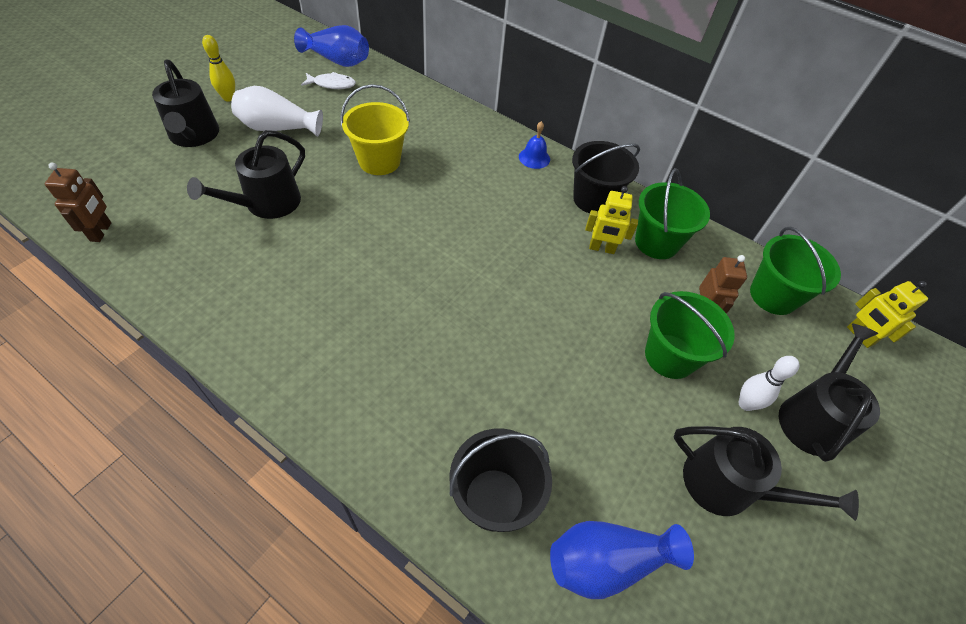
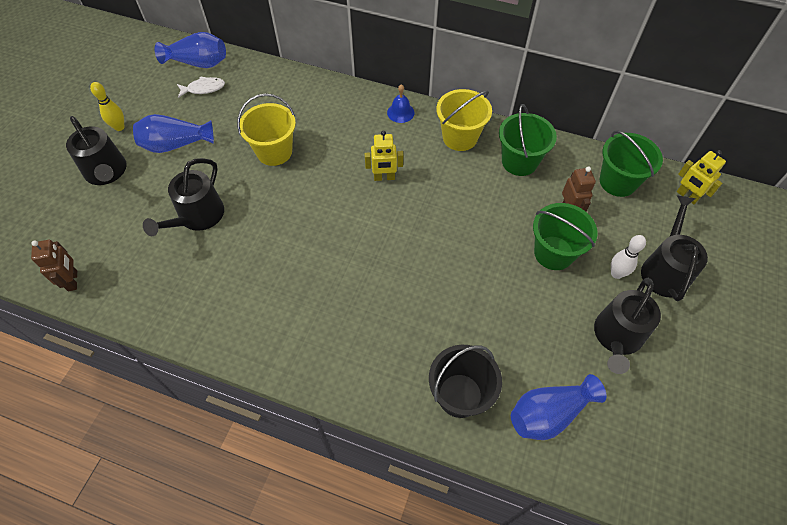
camera: 10 degrees left, 5 degrees up
(278, 128) = (175, 144): white vase -> blue vase
(593, 199) = (460, 137): black bucket -> yellow bucket
(601, 248) = (479, 179): yellow robot -> yellow robot (384, 177)
(727, 485) = (617, 337): black watering can -> black watering can turned 105 degrees clockwise

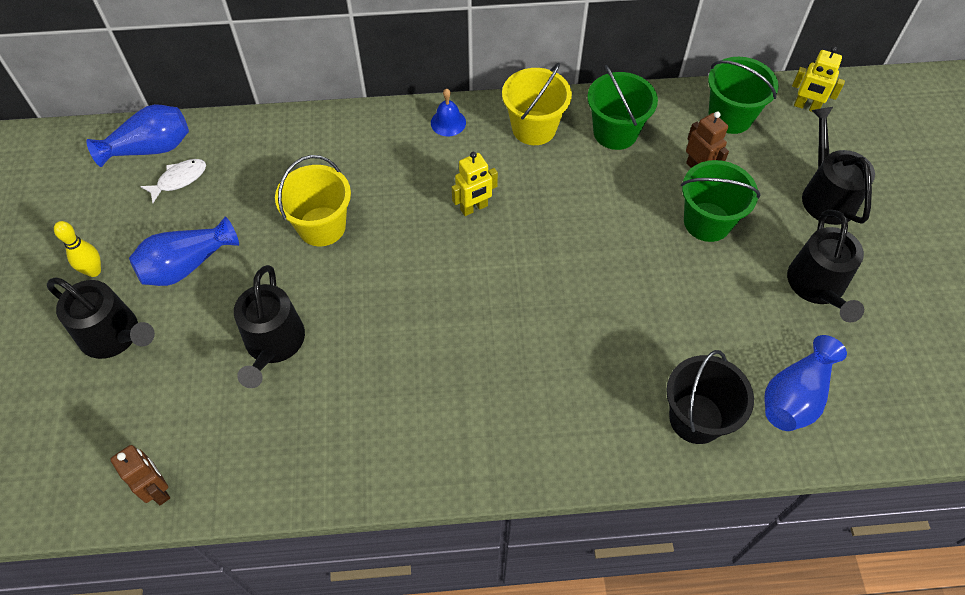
camera: 25 degrees left, 0 degrees up
(616, 273) = (781, 219): white bowling pin -> none

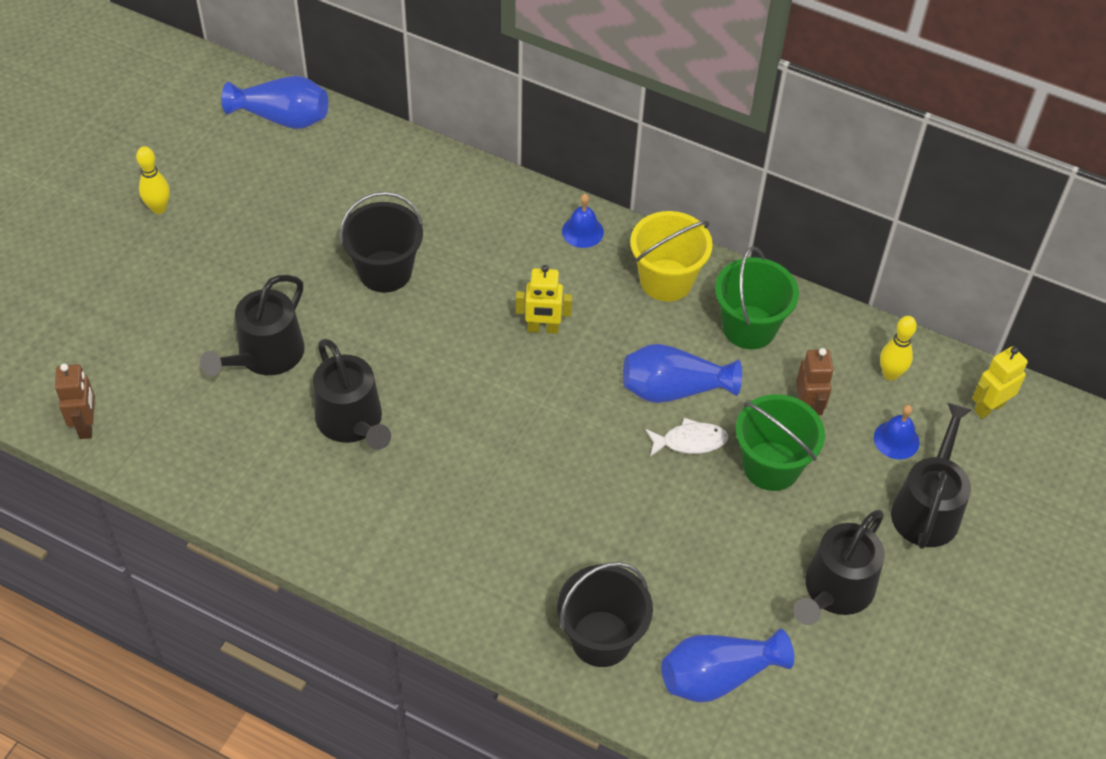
camera: 30 degrees right, 5 degrees down
(114, 335) = (138, 275): black watering can -> black watering can (352, 422)
(179, 179) = (288, 161): white fish -> white fish (690, 441)
(186, 265) = (240, 244): blue vase -> blue vase (673, 389)
(322, 226) = (385, 271): yellow bucket -> black bucket
(730, 117) = (890, 374): green bucket -> yellow bowling pin
(769, 159) = (896, 440): none -> blue bell
(806, 107) = (989, 407): yellow robot -> yellow robot turned 90 degrees clockwise

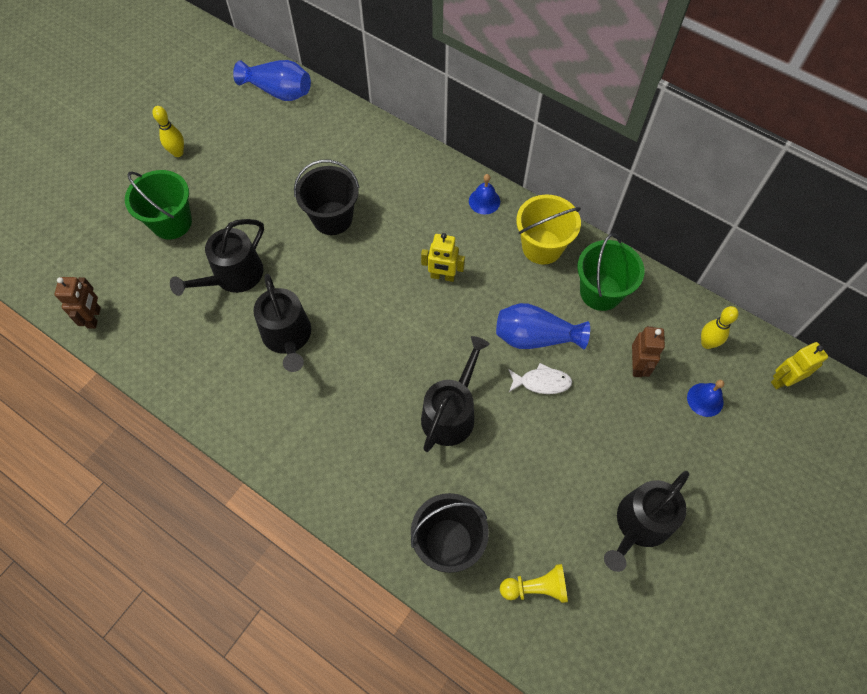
camera: 10 degrees right, 10 degrees up
(718, 676) = (536, 587): blue vase -> yellow pawn
(771, 466) = (602, 410): green bucket -> green bucket (171, 222)
(927, 508) = (723, 461): black watering can -> black watering can (451, 413)

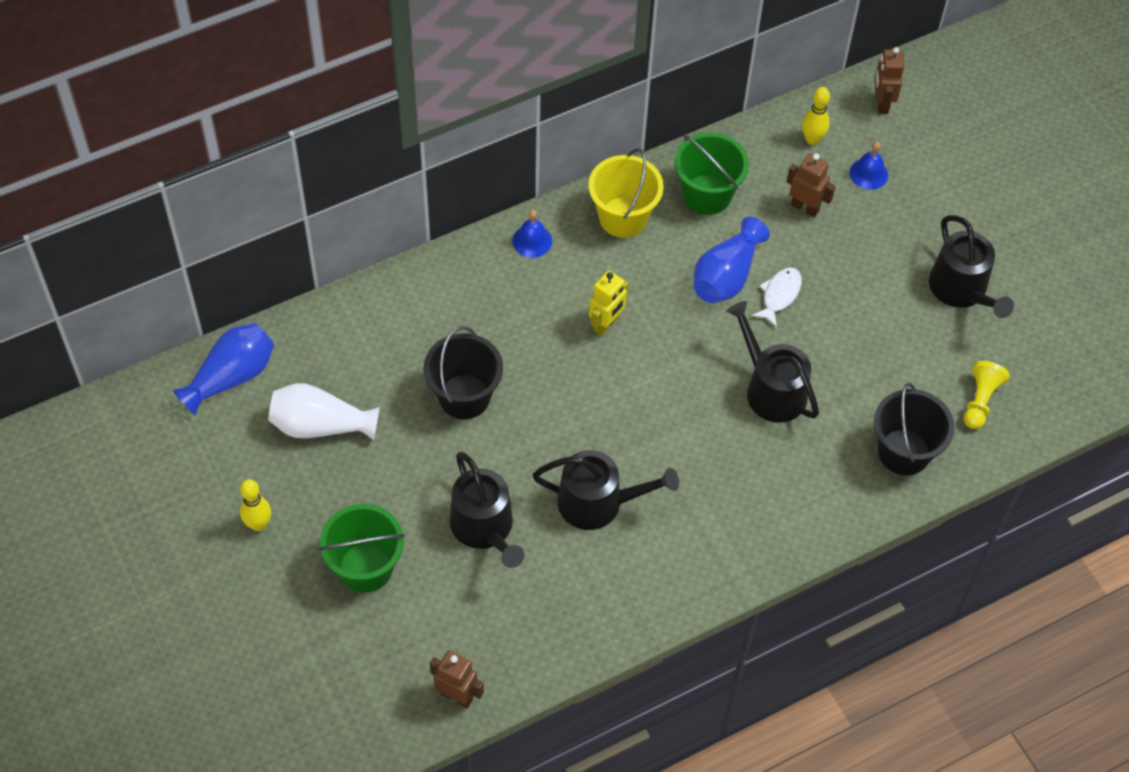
camera: 65 degrees left, 5 degrees down
(267, 151) = (320, 425): none -> white vase
(783, 380) = (881, 103): yellow robot -> brown robot

